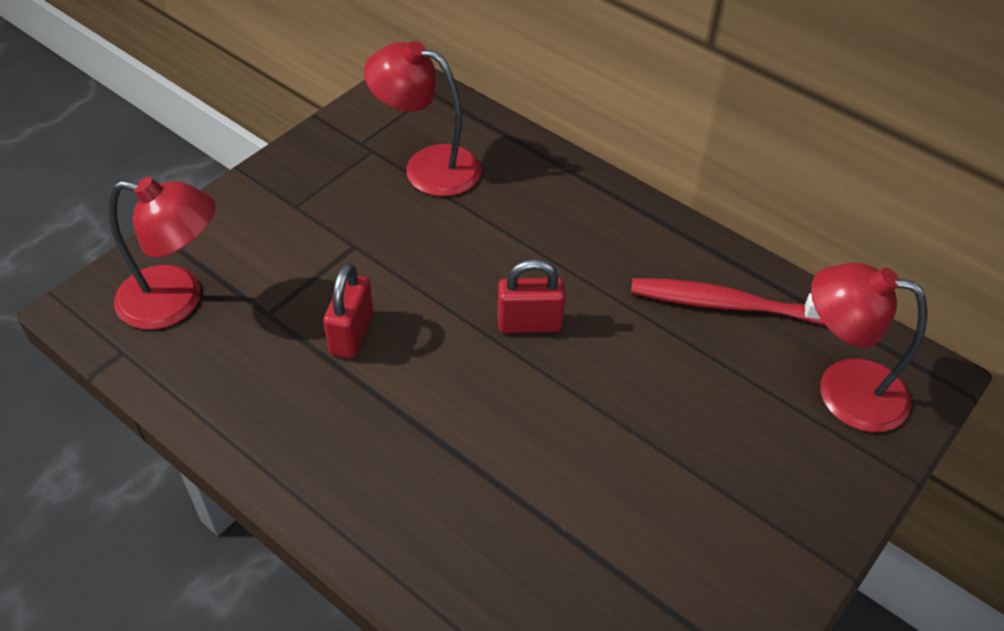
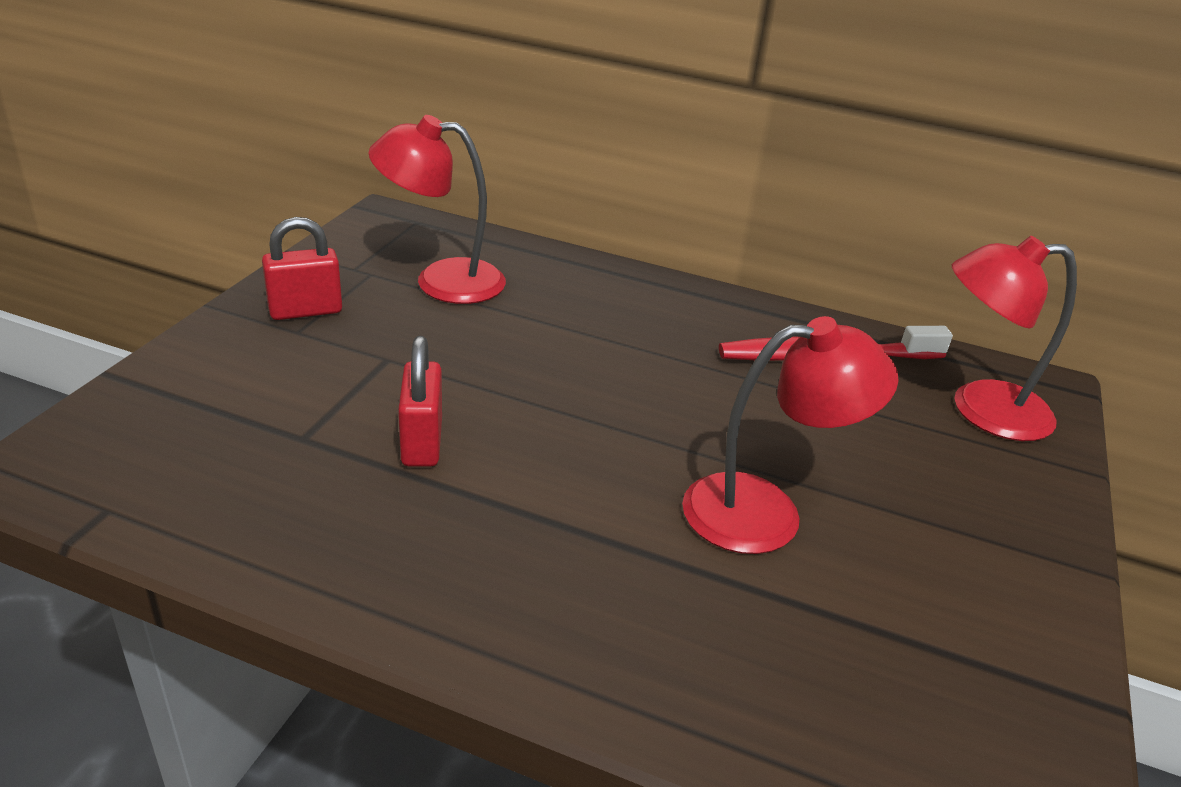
camera: 20 degrees left, 15 degrees down
(177, 300) = (170, 442): red lamp -> red lamp (766, 512)
(529, 323) = (628, 401): red padlock -> red padlock (305, 311)

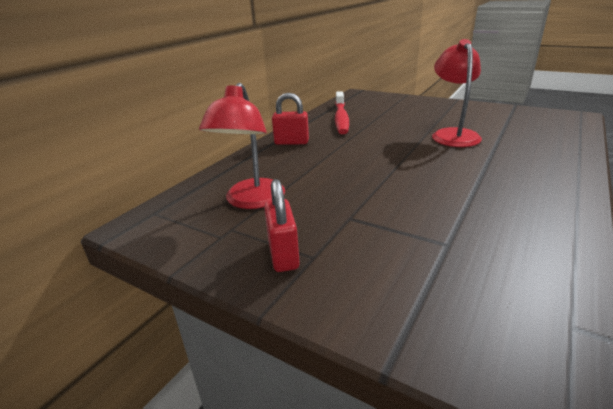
camera: 75 degrees left, 5 degrees down
(422, 442) = (436, 203): red padlock -> red padlock (291, 142)
(981, 410) = (375, 102): red lamp -> none

